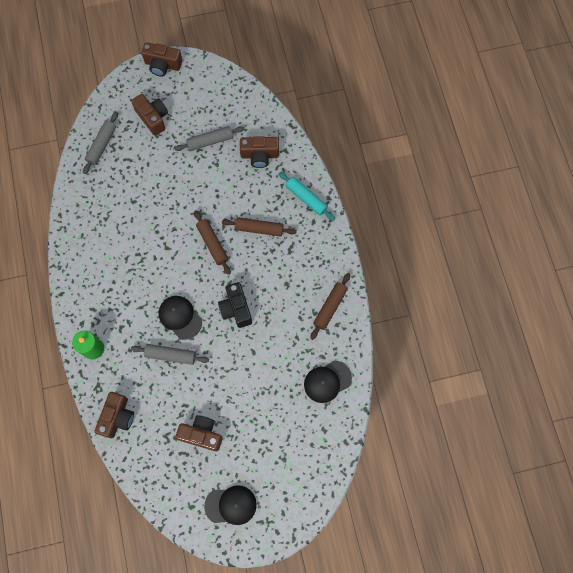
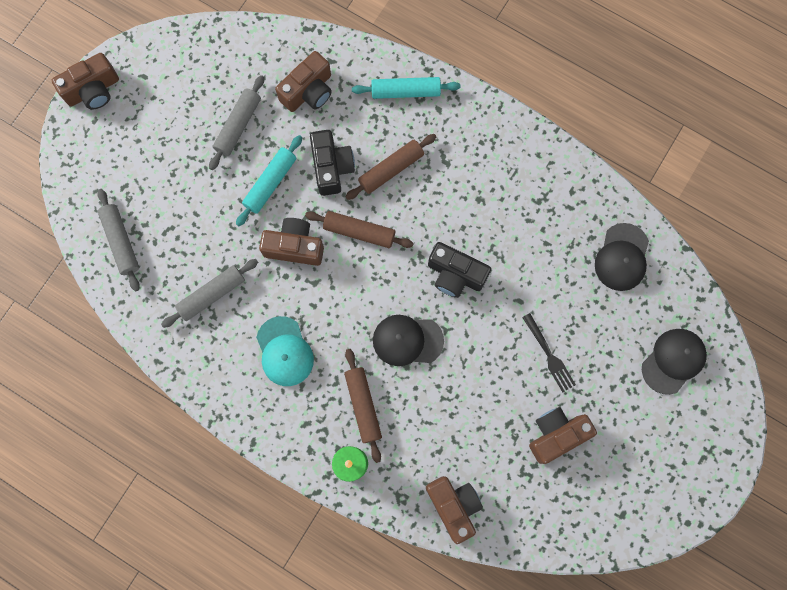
camera: 45 degrees left, 5 degrees up
(119, 266) = (284, 351): none -> turquoise cap
(153, 118) = (146, 158): brown camera -> brown camera (294, 247)
(171, 355) = (440, 388): grey rolling pin -> grey rolling pin (212, 294)
(196, 182) = (270, 183): none -> turquoise rolling pin
(231, 505) = (658, 473): black cap -> black cap (673, 361)
(232, 201) = (331, 167): none -> black camera
(239, 392) = (548, 354): none -> black fork
(330, 307) = (547, 181): brown rolling pin -> brown rolling pin (363, 405)

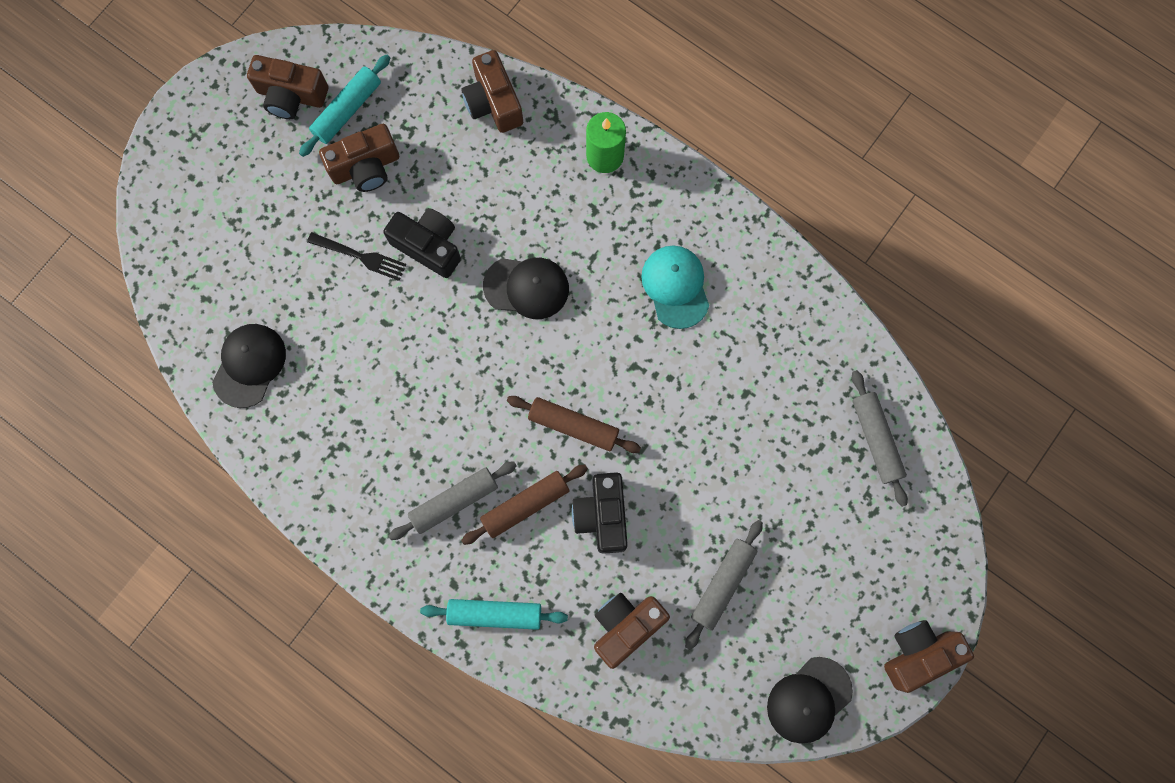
camera: 175 degrees left, 0 degrees up
(212, 294) = (762, 363): grey rolling pin -> grey rolling pin (454, 501)
(270, 183) = (683, 500): turquoise rolling pin -> turquoise rolling pin (347, 110)
(294, 247) = (656, 414): brown camera -> brown camera (291, 95)
(363, 405) = (586, 217): brown rolling pin -> none
(455, 274) = (459, 361): black camera -> black camera (428, 246)
(548, 354) = (360, 256): black fork -> black fork turned 135 degrees clockwise
(673, 361) = (213, 237): black cap -> black cap (809, 700)

